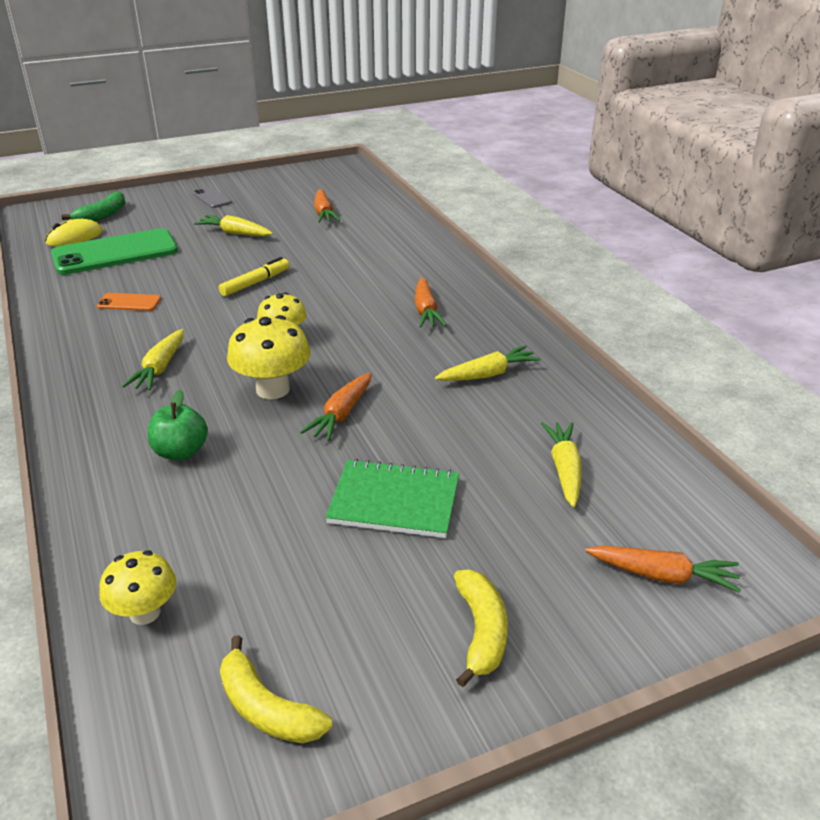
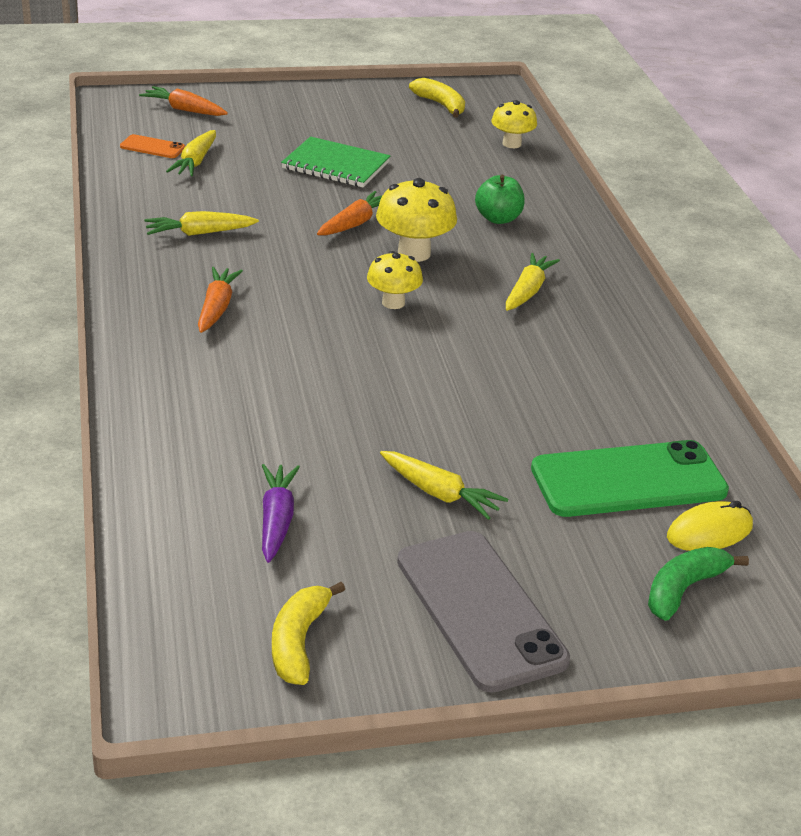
camera: 170 degrees left, 0 degrees up
(129, 303) = (582, 380): orange phone -> orange phone (152, 147)
(212, 198) = (480, 610): grey phone -> grey phone, size x2.20
(255, 283) = (417, 385): yellow marker -> none
(324, 213) = (277, 520): orange carrot -> purple carrot
(481, 631) = (312, 109): yellow banana -> yellow banana (298, 642)

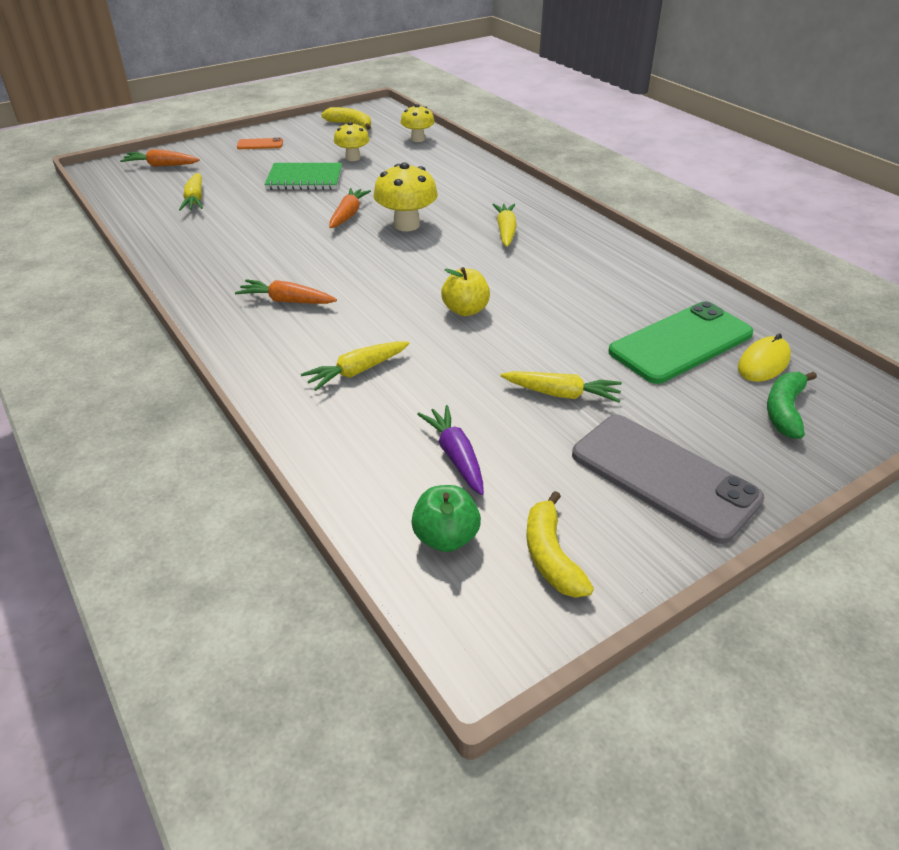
camera: 20 degrees left, 5 degrees up
(152, 147) = (153, 196): orange phone -> orange phone (260, 144)
(199, 233) = (233, 249): yellow carrot -> yellow carrot (356, 372)
(217, 308) = (286, 301): orange carrot -> orange carrot turned 60 degrees counterclockwise
(393, 303) = (418, 263): yellow mushroom -> yellow mushroom (353, 158)
(405, 372) = (465, 310): none -> yellow apple
(498, 219) = (447, 188): green apple -> green apple (446, 537)

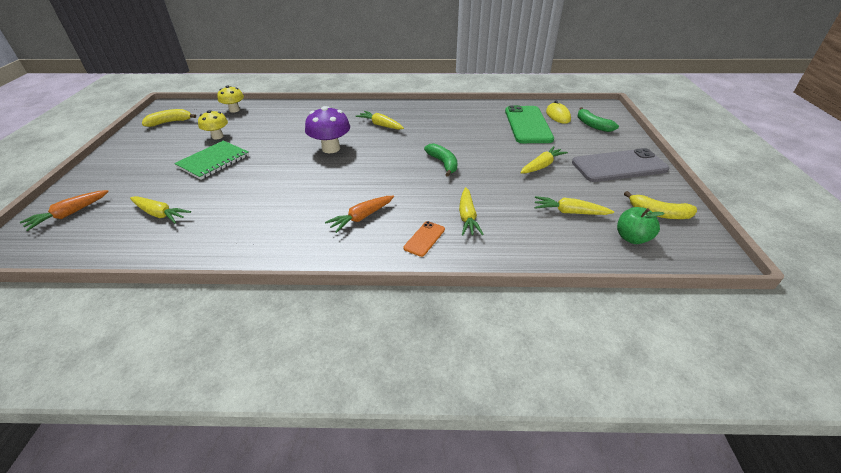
camera: 55 degrees left, 0 degrees up
(260, 144) = (127, 161): orange phone -> orange phone (424, 238)
(348, 214) = (288, 162): orange carrot -> none
(406, 225) = (331, 148): yellow mushroom -> purple mushroom
(455, 455) = (569, 212): purple carrot -> yellow carrot
(465, 310) = (443, 163): yellow apple -> green banana

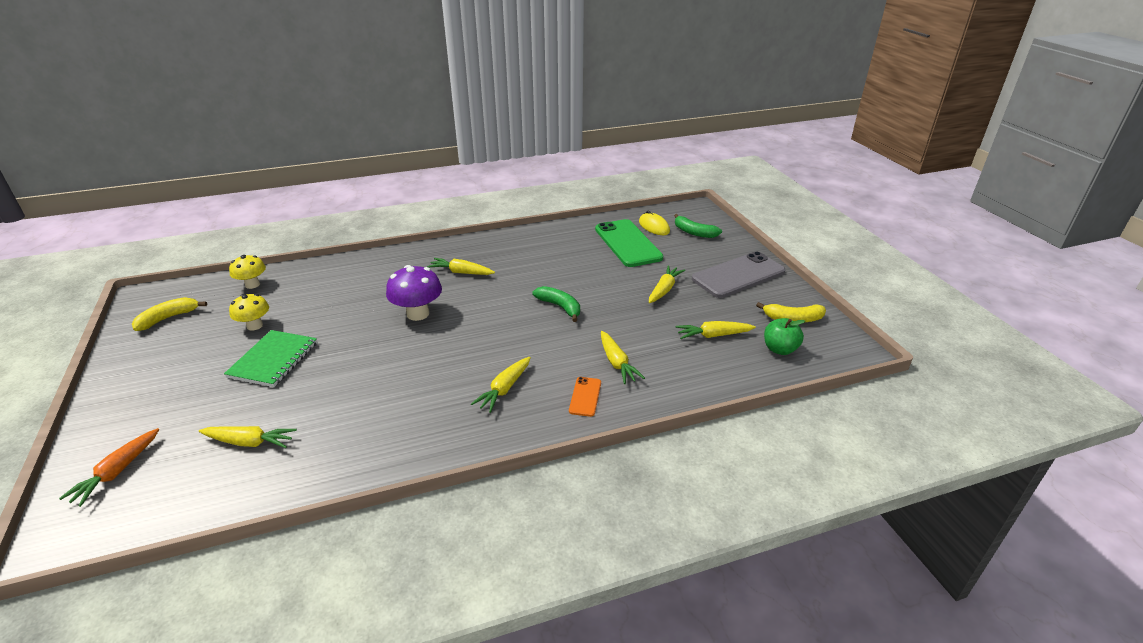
camera: 20 degrees left, 5 degrees down
(361, 217) = (504, 389): orange carrot -> yellow carrot

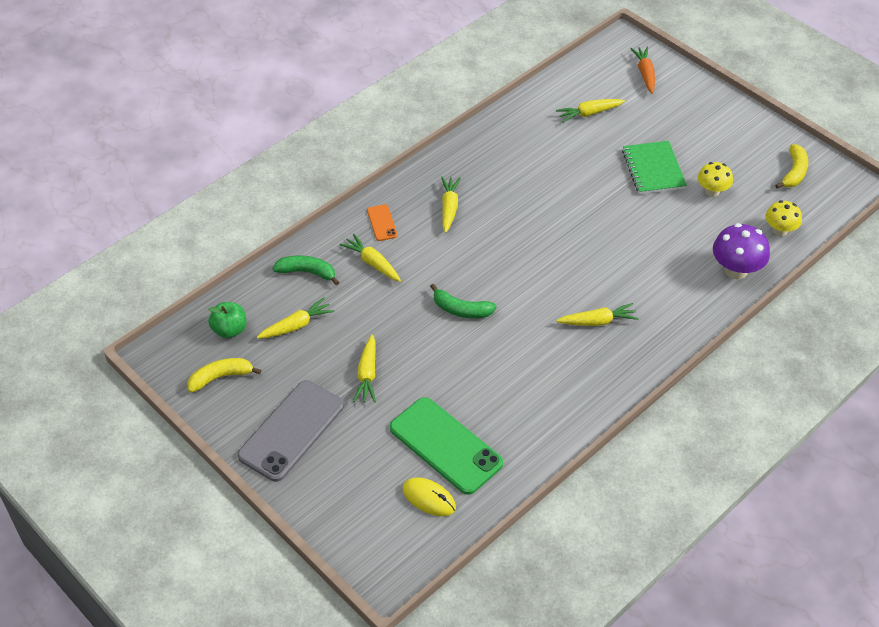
camera: 155 degrees right, 15 degrees up
(418, 314) = (587, 253): purple mushroom -> purple mushroom (736, 270)
(694, 232) = (370, 505): green banana -> green banana (307, 272)

